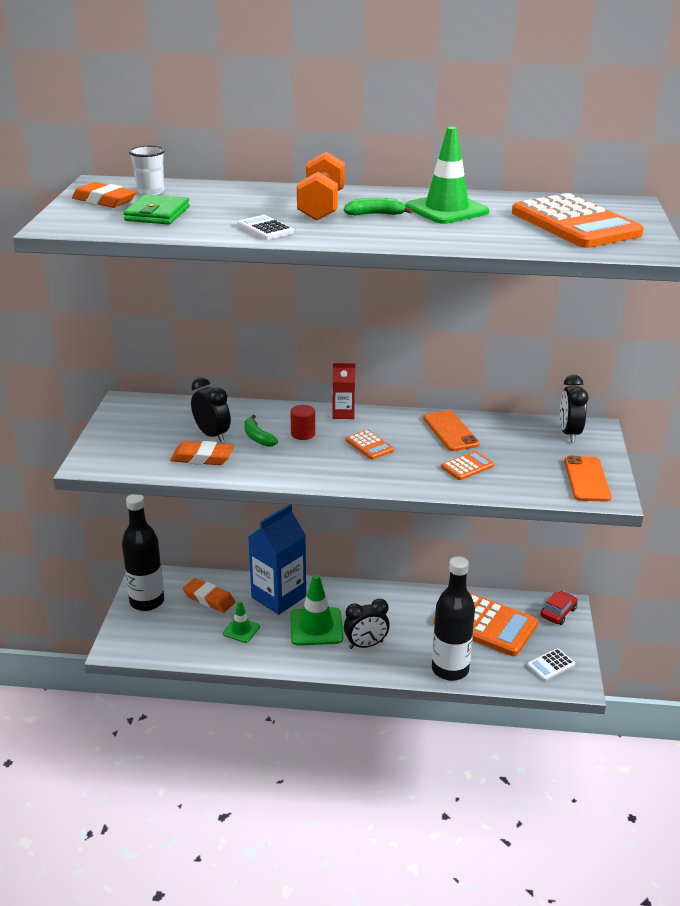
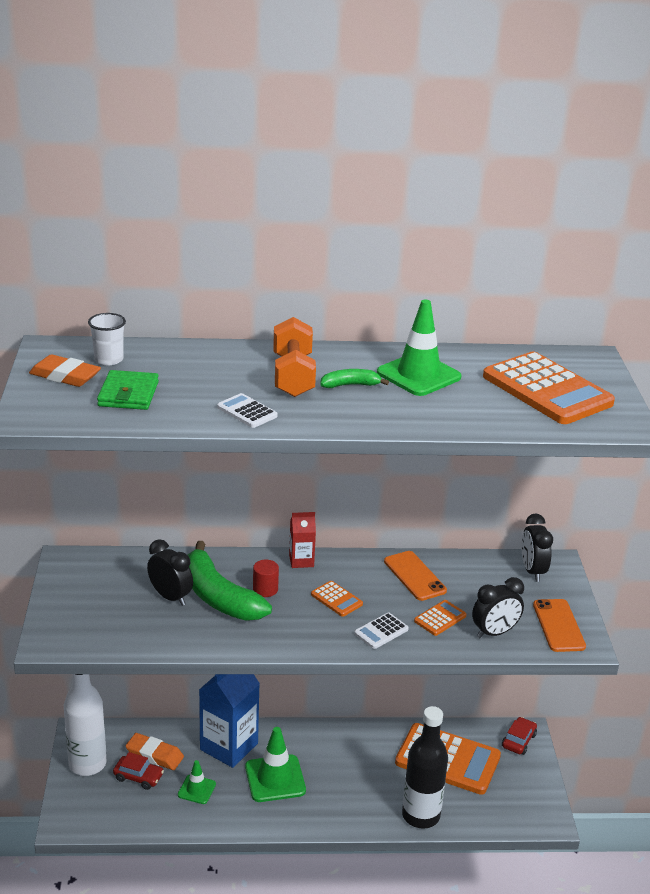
camera: 10 degrees left, 0 degrees up
(147, 601) = (87, 764): black bottle -> white bottle
(190, 615) = (138, 777): none -> red car
(202, 458) = (167, 627): orange eraser -> none
(257, 437) = (219, 597): green banana -> green banana, size x2.16
(366, 645) = (330, 795): black clock -> black clock (494, 633)
(550, 665) = (520, 801): white calculator -> white calculator (381, 631)

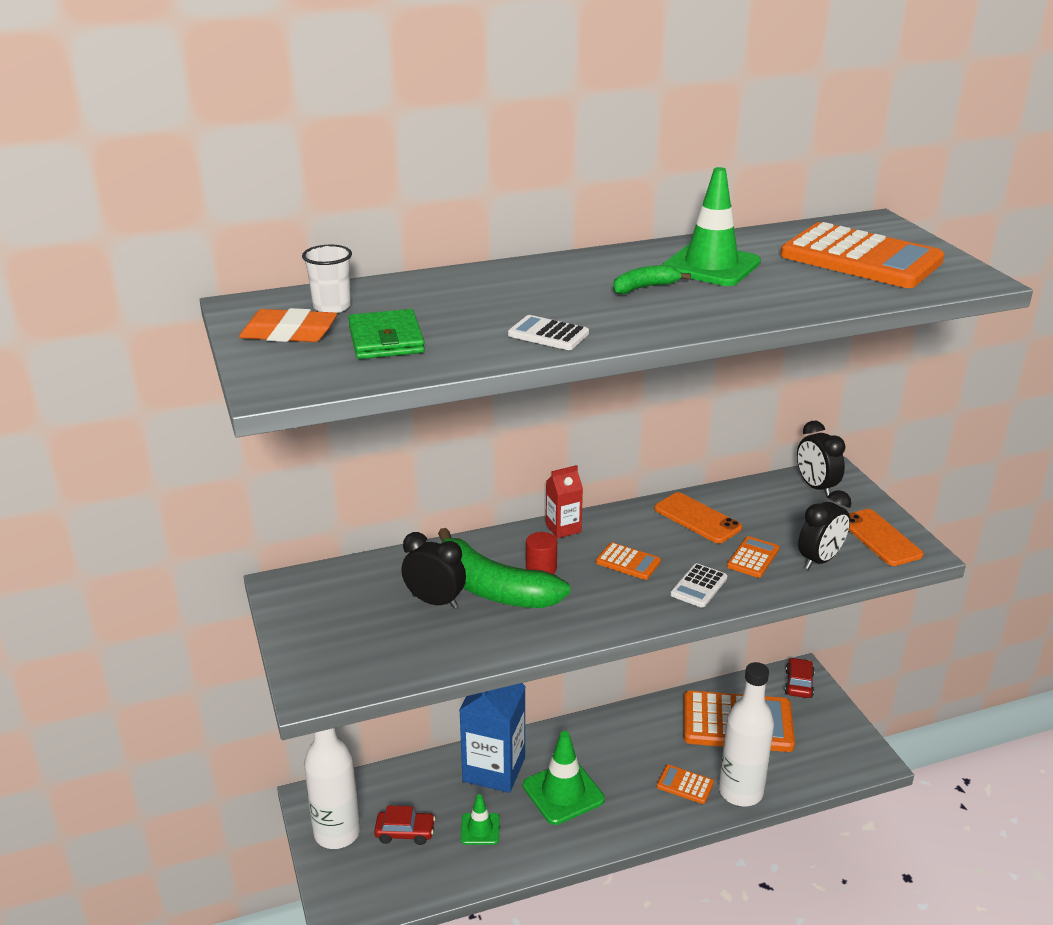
camera: 15 degrees left, 0 degrees up
(154, 755) = (412, 801): orange eraser -> none
(293, 376) = (570, 289): orange dumbbell -> none
(377, 798) = (685, 785): none -> orange calculator
(420, 815) = (740, 792): black bottle -> white bottle

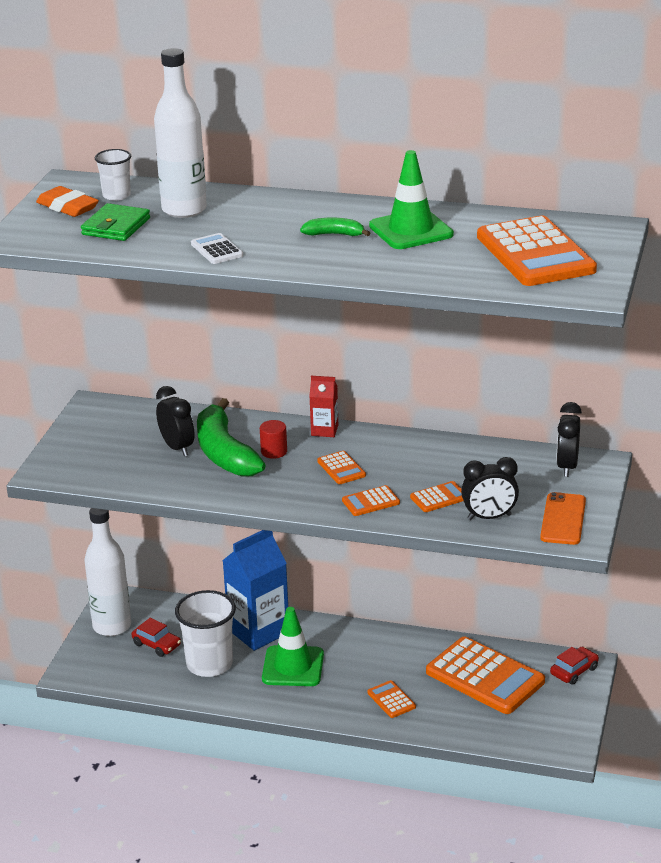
camera: 35 degrees right, 0 degrees up
(480, 829) = (209, 664): green traffic cone -> white cup
(697, 518) = (435, 457): orange phone -> none
(698, 586) = (370, 502): white calculator -> orange calculator
(740, 792) = (430, 722): white bottle -> white bottle (184, 210)

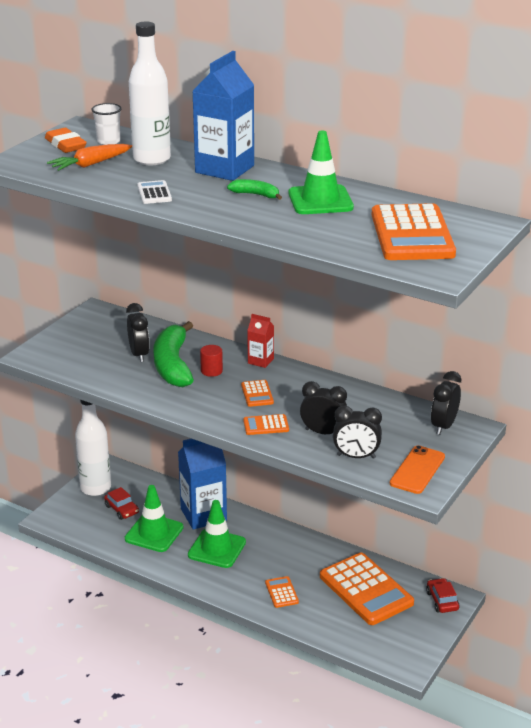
camera: 15 degrees right, 0 degrees up
(116, 226) = (90, 164): green wallet -> orange carrot
(209, 664) = (154, 533): white cup -> green traffic cone
(277, 209) = (224, 169): none -> blue carton
(439, 498) = (323, 432): orange calculator -> black clock
(574, 671) = (442, 600): red car -> red car turned 75 degrees counterclockwise

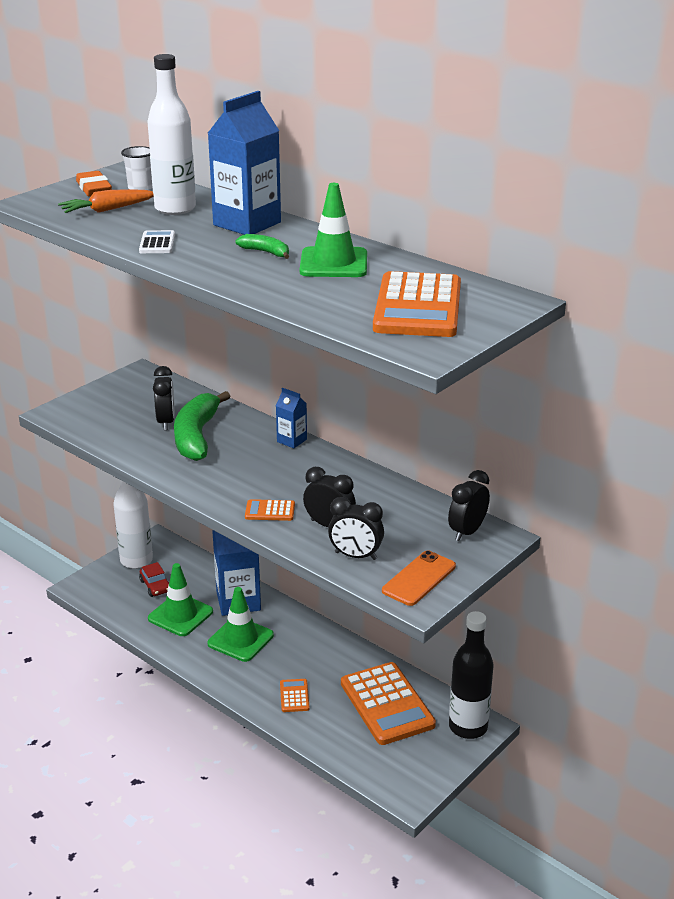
camera: 10 degrees right, 0 degrees up
(211, 371) = (235, 446): red cylinder -> none
(257, 394) = (274, 476): orange calculator -> none
(260, 361) = (292, 440): red carton -> blue carton
(442, 600) = (468, 727): red car -> black bottle

